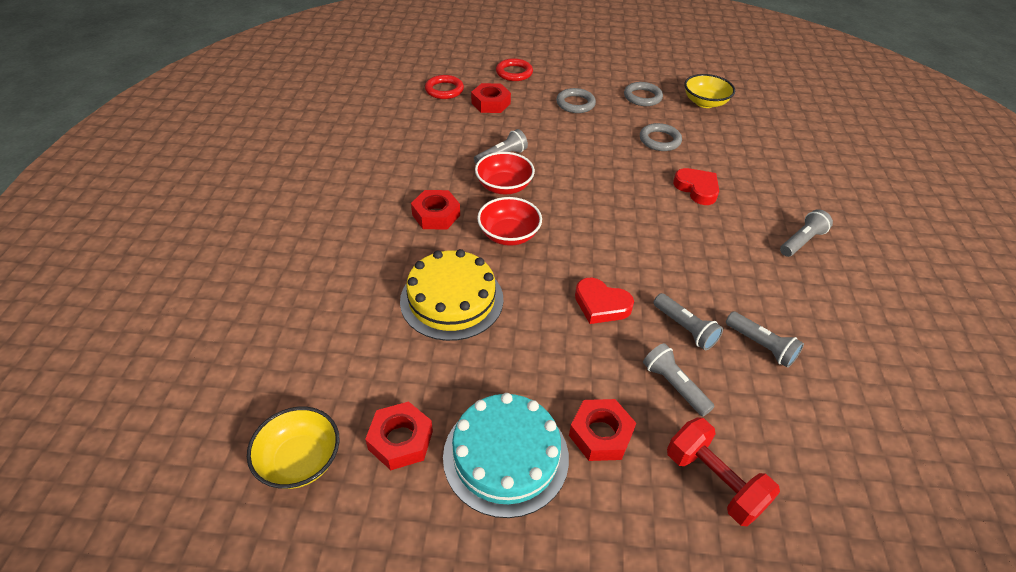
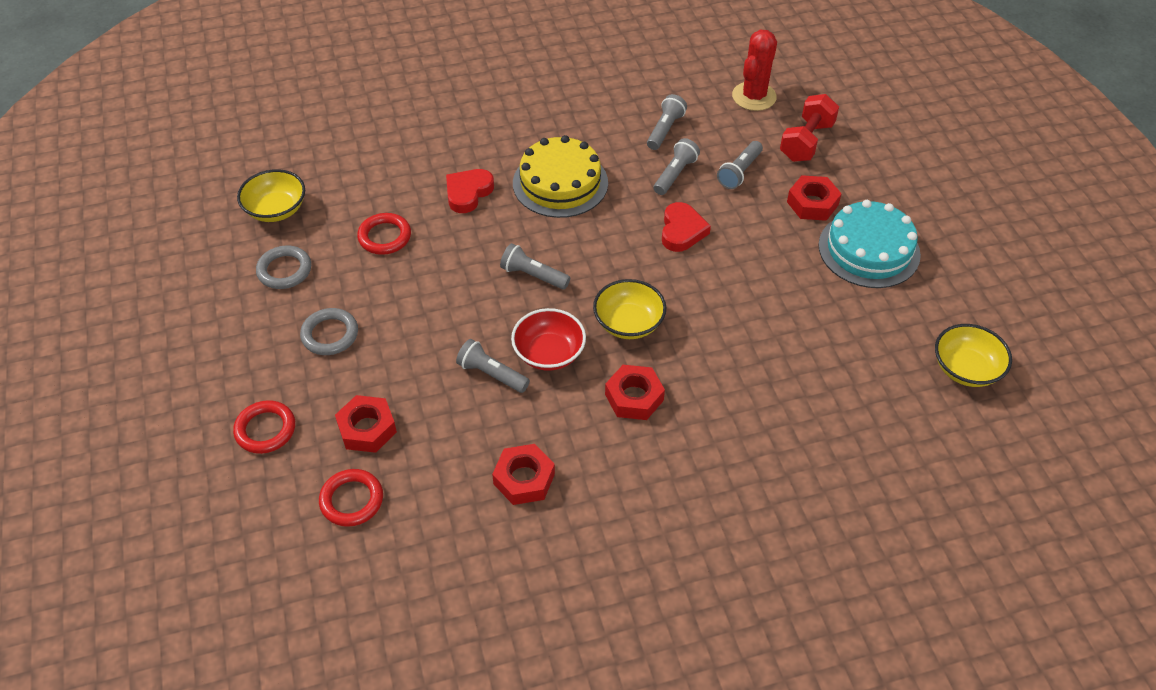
camera: 110 degrees left, 5 degrees up
(400, 440) = (903, 315): red nut -> red nut (524, 479)
(452, 299) = (745, 337): yellow cake -> yellow cake (560, 183)
(509, 234) = (628, 323): red bowl -> yellow bowl
(659, 140) = (384, 237): grey ring -> red ring
(801, 241) = (515, 115): grey flashlight -> grey flashlight (533, 275)
(817, 461) = (754, 96): none -> red cactus

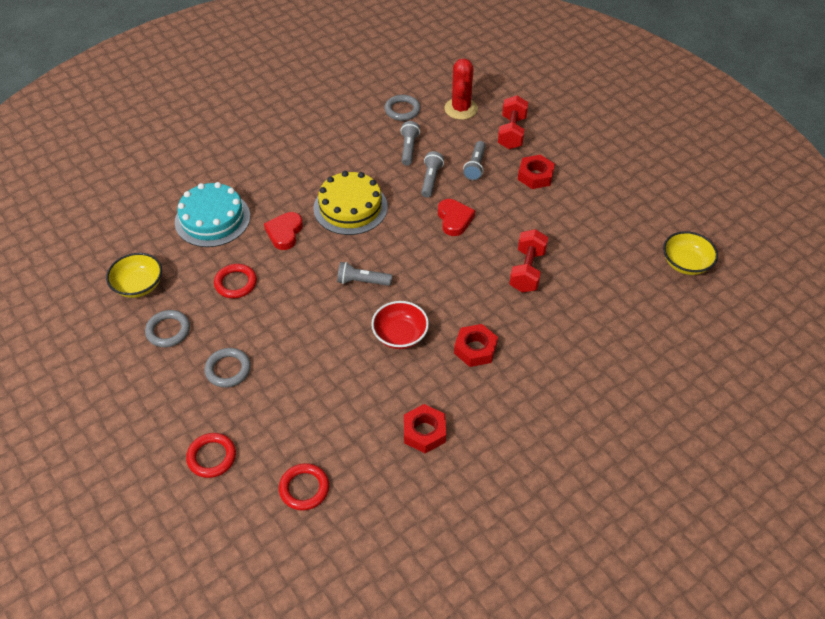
camera: 20 degrees left, 0 degrees up
(367, 429) = (290, 432): red nut -> none
(491, 374) = (365, 363): grey flashlight -> none
(628, 323) = (447, 297): yellow bowl -> none
(678, 81) = (402, 110): none -> grey ring
(746, 319) = (527, 271): none -> red dumbbell
(869, 250) = (587, 199): turquoise cake -> turquoise cake (212, 219)

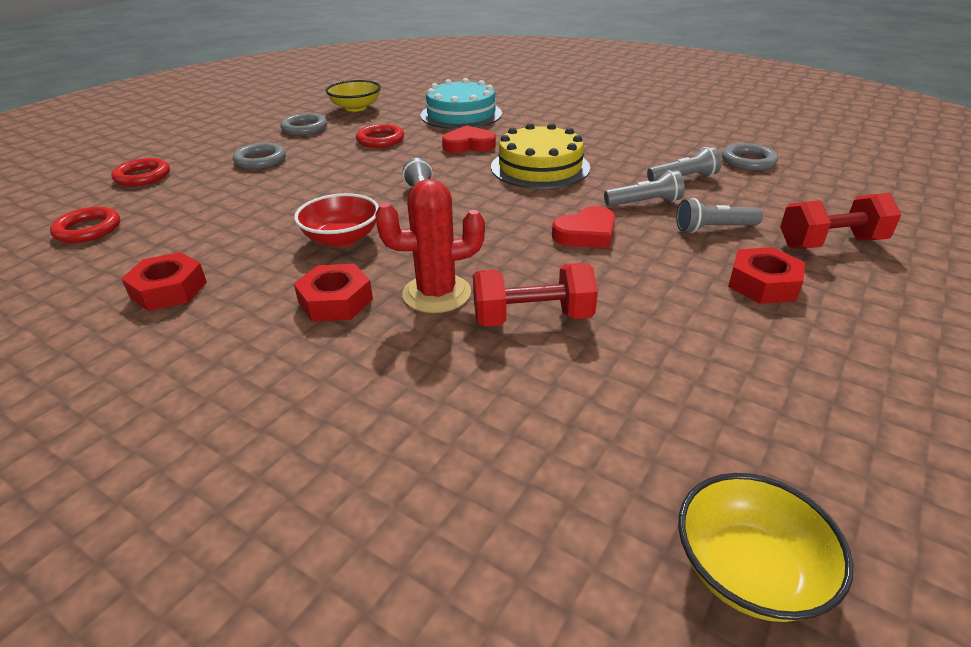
camera: 70 degrees right, 15 degrees down
(461, 109) = (815, 195): red cactus -> red cactus (437, 294)

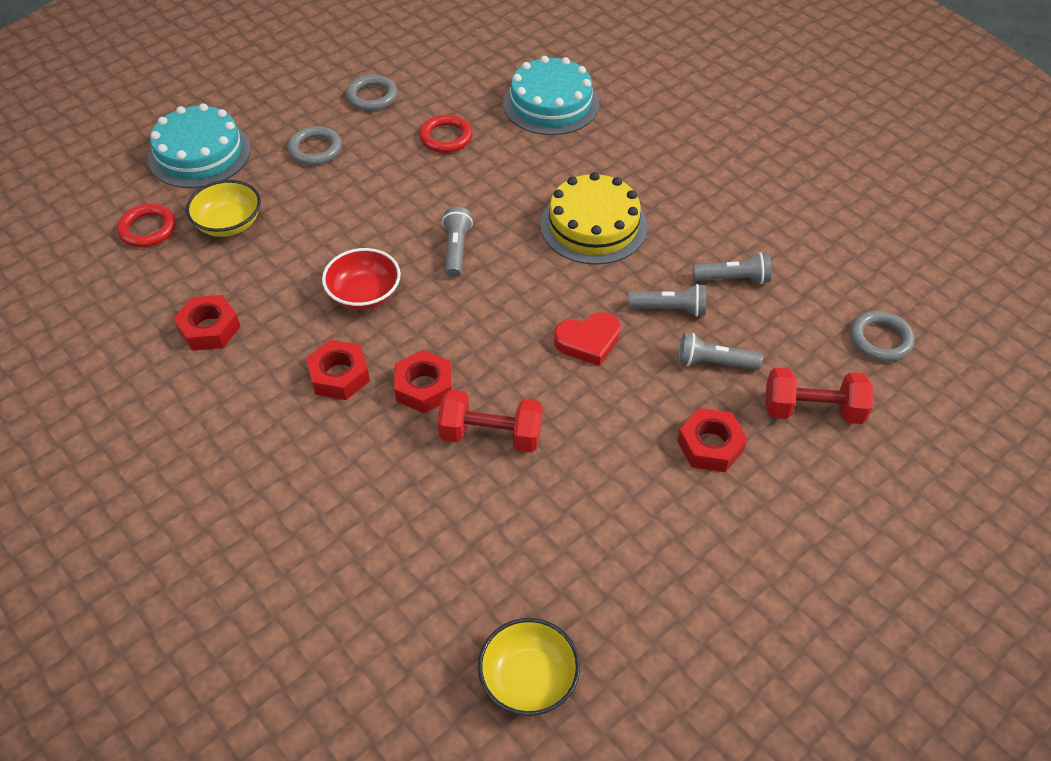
camera: 15 degrees right, 15 degrees up
(143, 176) = (199, 154): red ring -> turquoise cake
(356, 108) = (438, 64): yellow bowl -> yellow bowl (229, 224)
(437, 294) = (424, 387): red cactus -> red nut
(468, 145) = (535, 168): red heart -> none
(748, 161) = (822, 265): grey ring -> grey ring (880, 339)

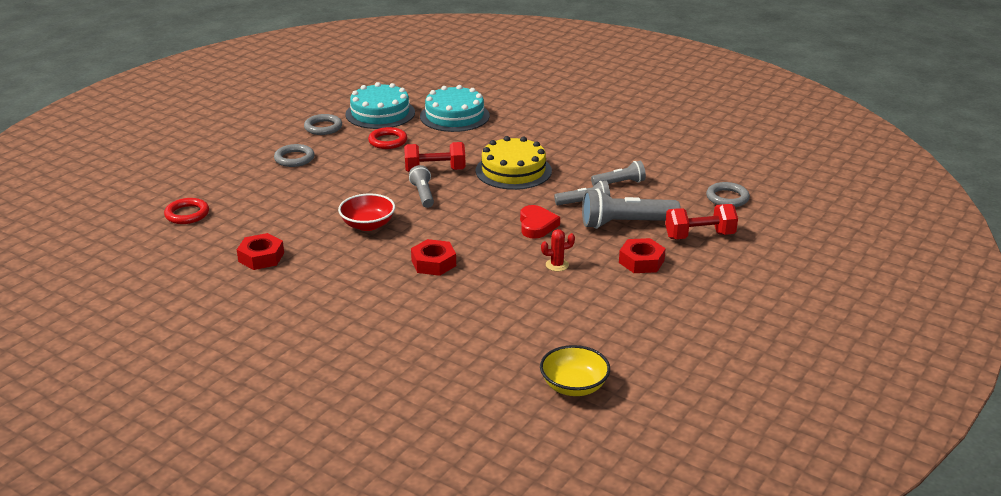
camera: 15 degrees left, 20 degrees down
(199, 154) = (207, 171): turquoise cake -> turquoise cake (380, 113)
(229, 224) = (248, 203): yellow bowl -> none
(339, 375) = (370, 266): red nut -> none
(491, 435) = (492, 279): red dumbbell -> red dumbbell (435, 170)
(588, 341) = (537, 225): red heart -> red heart turned 60 degrees counterclockwise
(589, 427) = (557, 265): none -> red cactus
(714, 363) = (625, 223): grey flashlight -> grey flashlight, size x1.70

